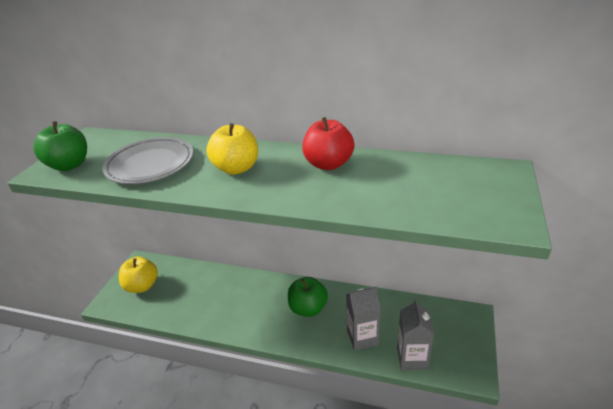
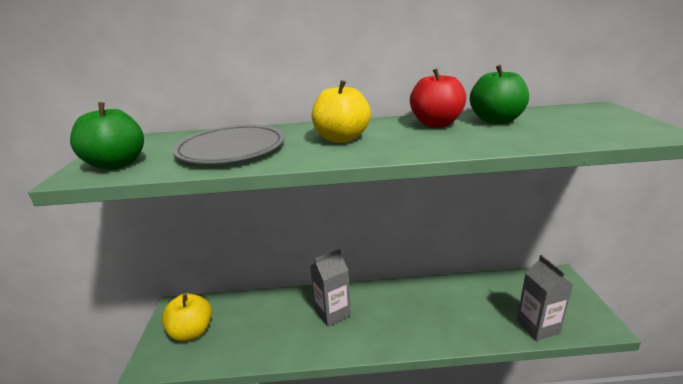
camera: 20 degrees left, 10 degrees down
(308, 308) = (403, 308): green apple -> green apple (496, 120)
(362, 337) = (477, 320): grey carton -> grey carton (332, 313)

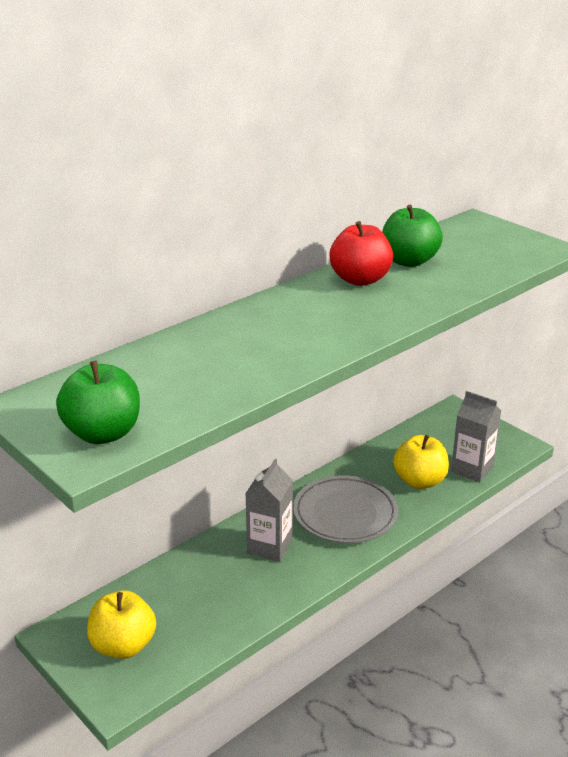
camera: 40 degrees left, 5 degrees up
(231, 149) = (201, 373): grey plate -> grey plate (345, 514)
(341, 138) = (296, 325): yellow apple -> yellow apple (419, 481)

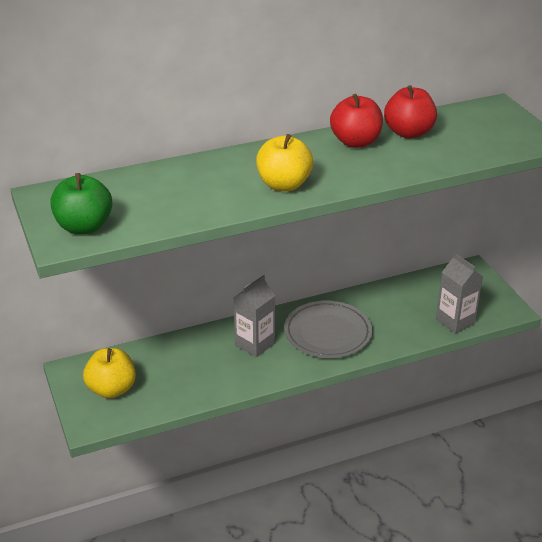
camera: 20 degrees right, 5 degrees up
(409, 261) = (408, 133): green apple -> red apple
(419, 481) = (404, 321): yellow apple -> yellow apple (284, 185)

